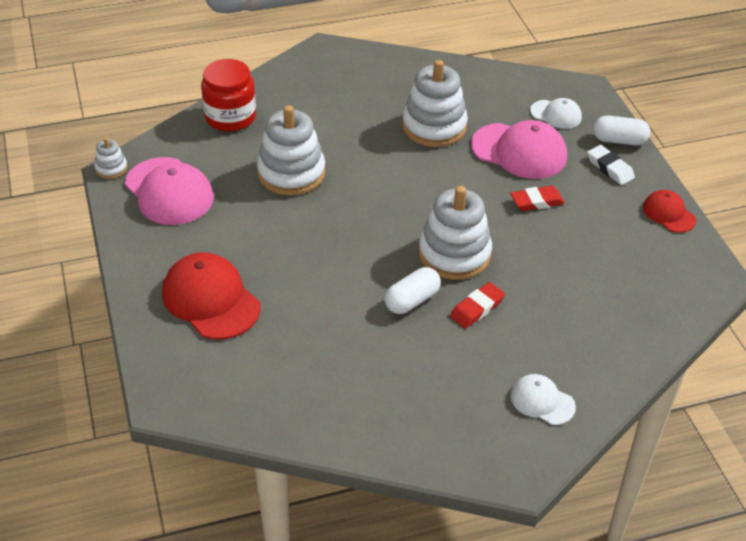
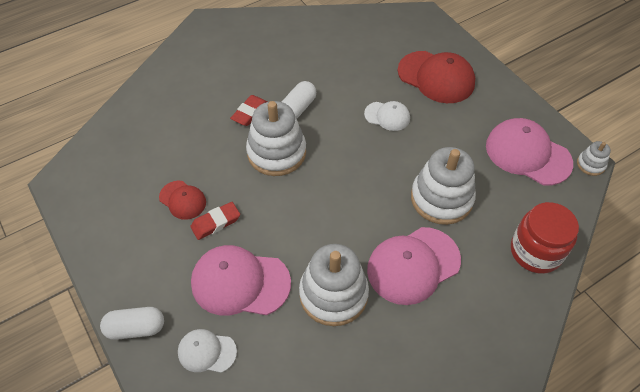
camera: 165 degrees right, 10 degrees up
(351, 131) = (413, 265): none -> pink cap
(542, 401) = (196, 62): white cap -> white cap (387, 116)
(610, 168) = (147, 284): white eraser -> none
(669, 213) = (93, 240): red cap -> red cap (182, 200)

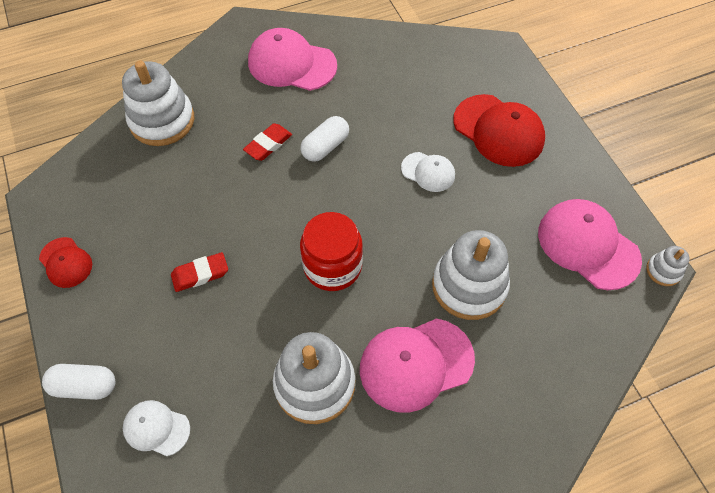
camera: 10 degrees right, 5 degrees up
(182, 200) = (169, 240): red cap -> red cap (66, 262)
(240, 282) = (212, 351): pink cap -> pink cap (292, 64)
(276, 152) = (288, 198): white stacking toy -> white stacking toy (162, 120)
(535, 251) = (568, 371): red jar -> red jar (332, 266)

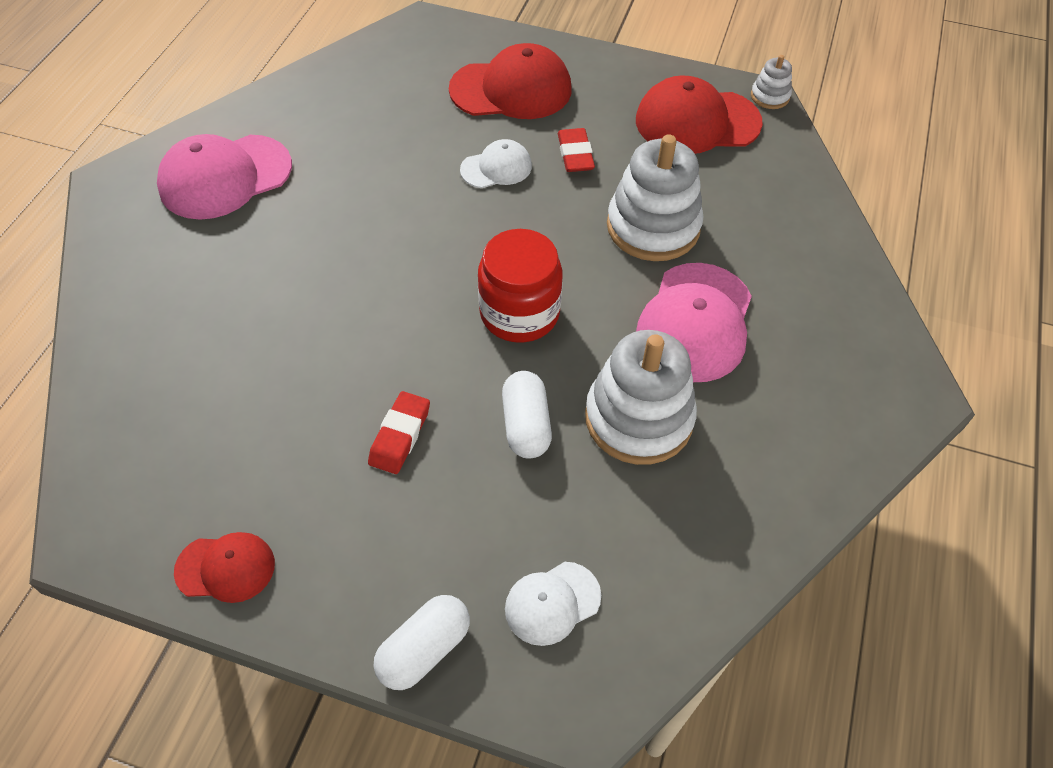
camera: 50 degrees left, 5 degrees down
(162, 120) = (143, 340): white stacking toy -> none
(268, 144) = (305, 266): red eraser -> red eraser (575, 154)
(325, 147) = (368, 222): white capsule -> white capsule (526, 425)
(588, 245) = (697, 122): pink cap -> red cap

